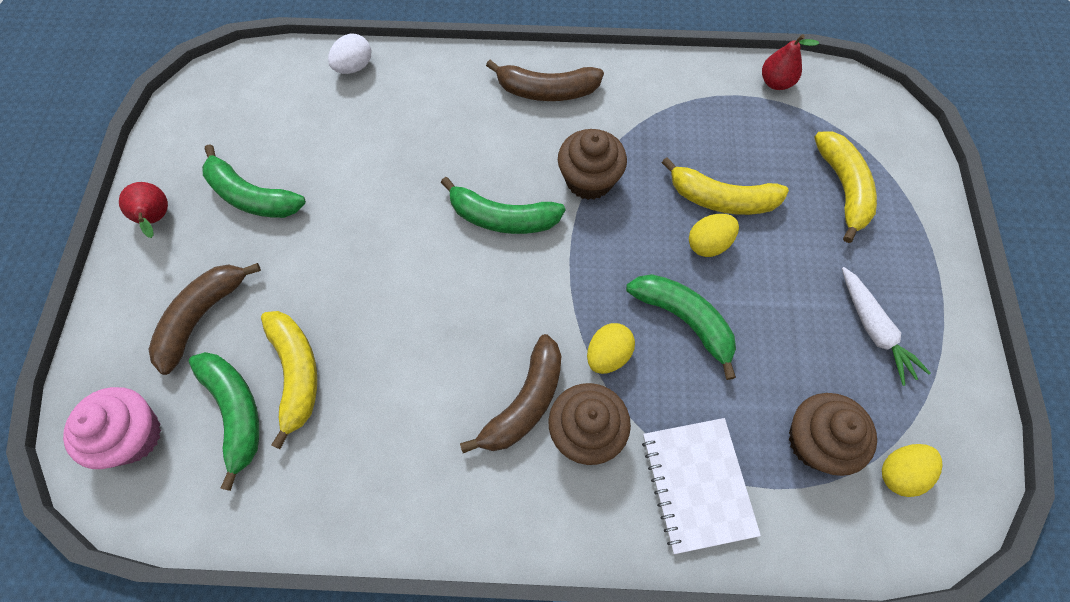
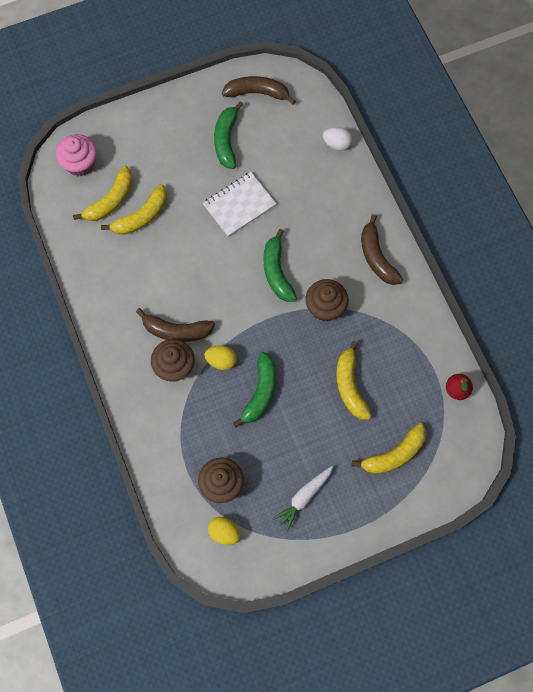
camera: 65 degrees right, 5 degrees up
(156, 219) = (191, 103): red pear -> none
(202, 316) = (150, 157): brown banana -> brown banana (257, 93)
(235, 412) = (111, 200): green banana -> yellow banana
(697, 484) = (172, 431): white notebook -> white notebook (239, 205)
(708, 244) = (315, 389): yellow egg -> none

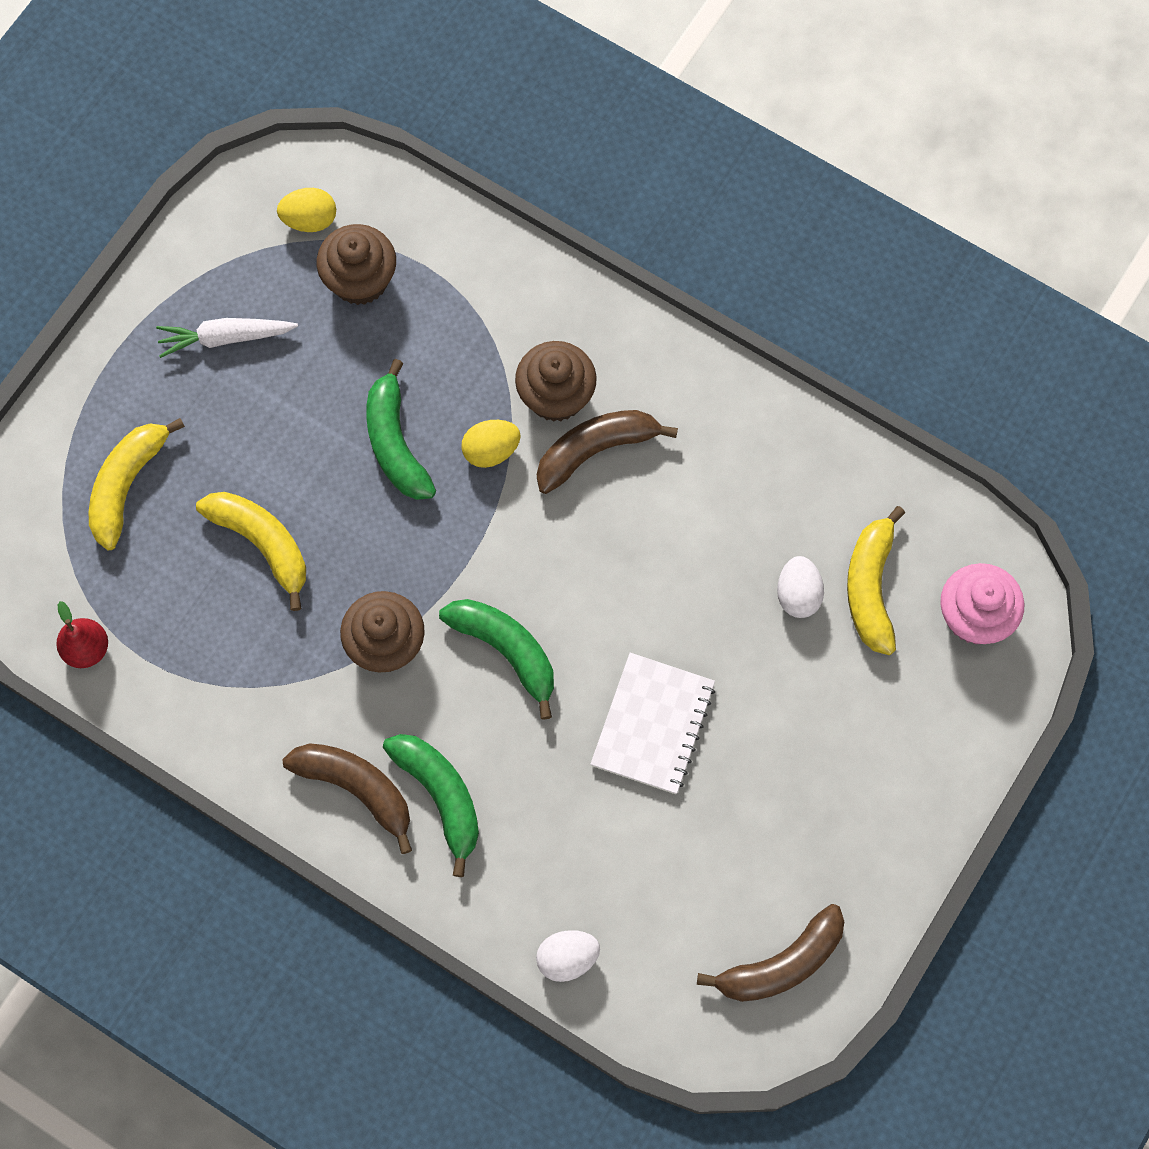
camera: 145 degrees right, 0 degrees up
(141, 217) = (798, 594): yellow banana -> white egg
(226, 140) = (766, 830): green banana -> green banana (440, 796)
(304, 497) = (225, 338): white carrot -> white carrot turned 105 degrees counterclockwise

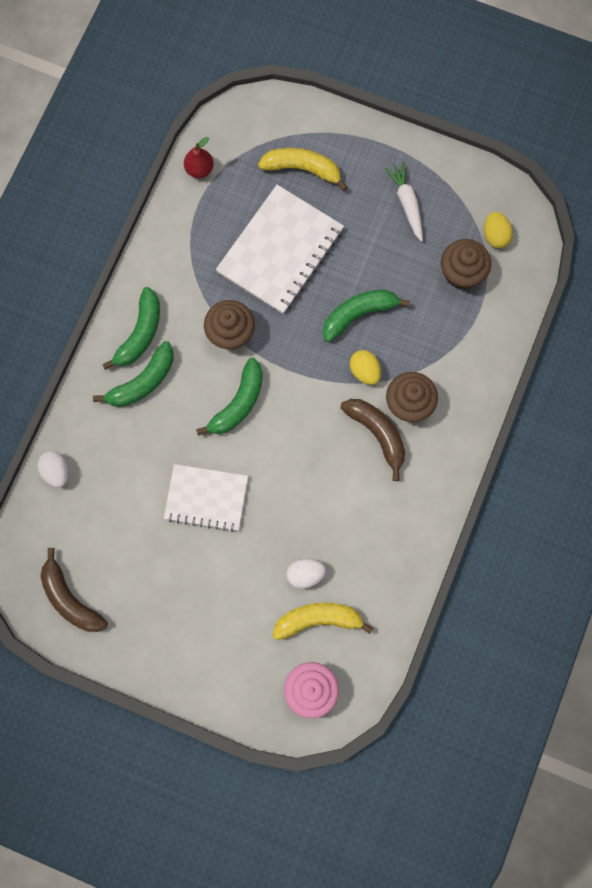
camera: 80 degrees right, 5 degrees up
(262, 543) = (280, 251): yellow banana -> white notebook
(357, 788) = (140, 334): brown banana -> green banana

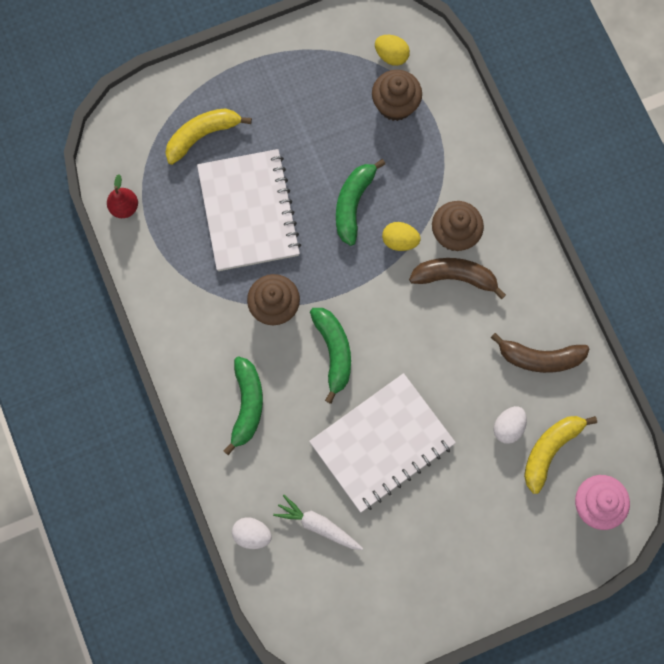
camera: 45 degrees left, 0 degrees up
(70, 599) = (360, 616): brown banana -> brown banana (540, 358)
(140, 334) = (208, 371): green banana -> none
(206, 498) = (382, 443): white notebook -> white notebook, size x1.52
(407, 203) = (305, 90): white carrot -> white carrot (318, 525)

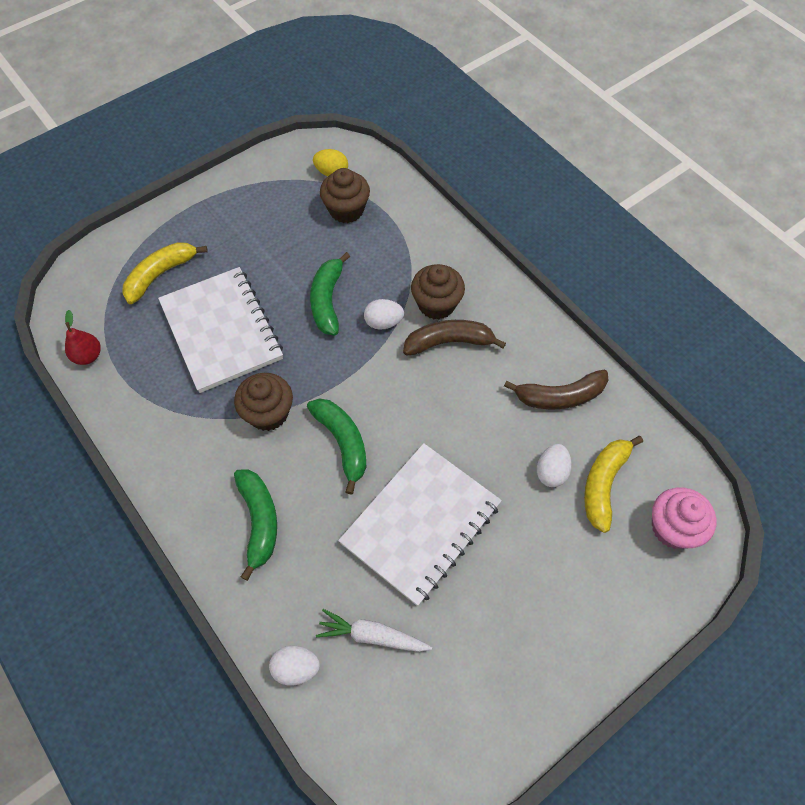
camera: 15 degrees left, 15 degrees down
(400, 241) = (383, 322): yellow egg -> white egg

